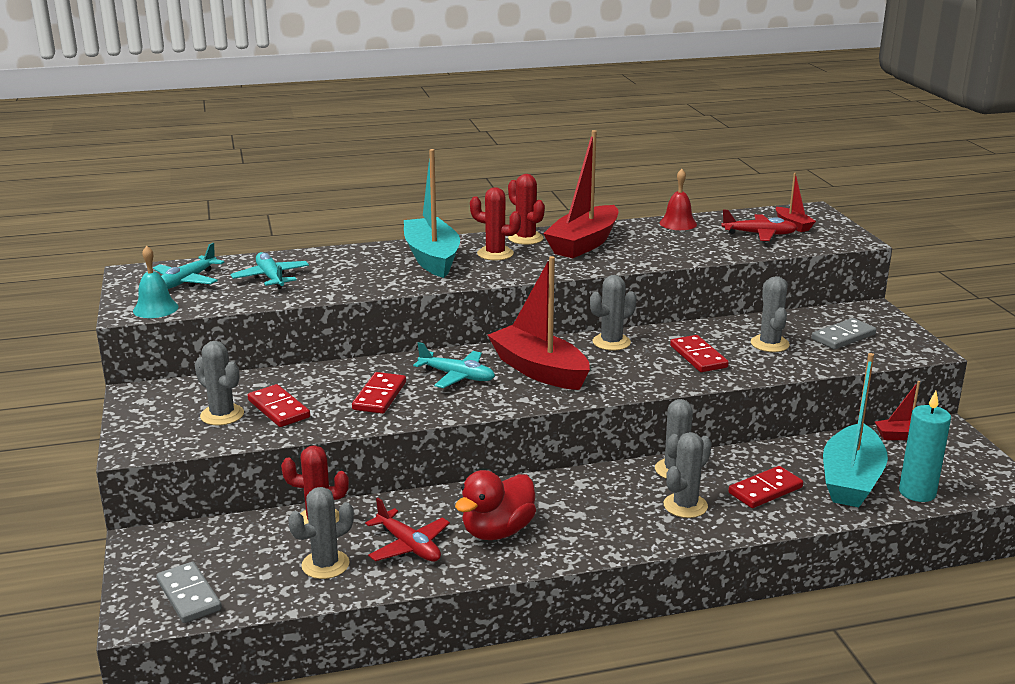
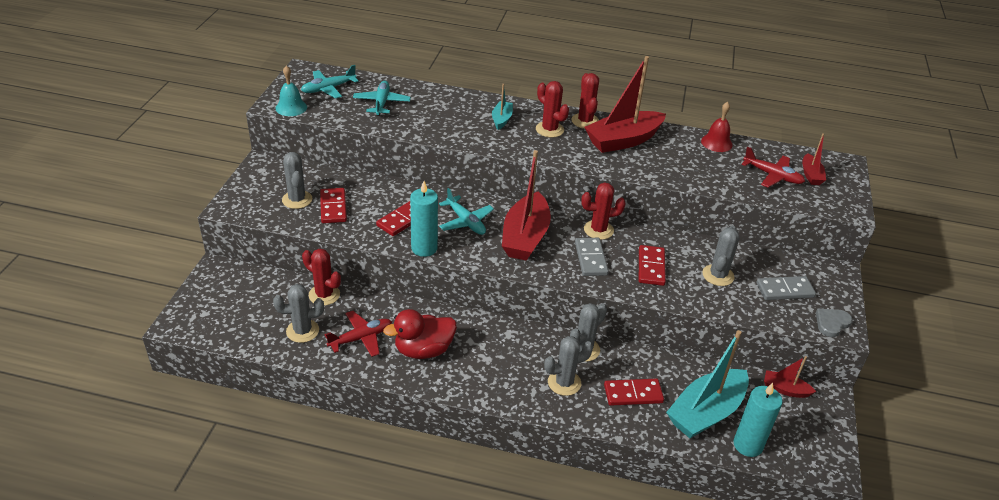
camera: 25 degrees right, 15 degrees up
(189, 595) = (213, 320): grey domino -> grey domino (591, 259)
(409, 546) = (361, 338): red plane -> red plane turned 105 degrees counterclockwise
(432, 258) = (501, 119): turquoise boat -> turquoise boat, size x0.49
(433, 413) = (424, 248): none -> turquoise candle
(539, 370) = (525, 237): red boat -> red boat turned 150 degrees counterclockwise
(611, 342) = (598, 230): grey cactus -> red cactus
(912, 349) = (831, 323): none -> grey heart

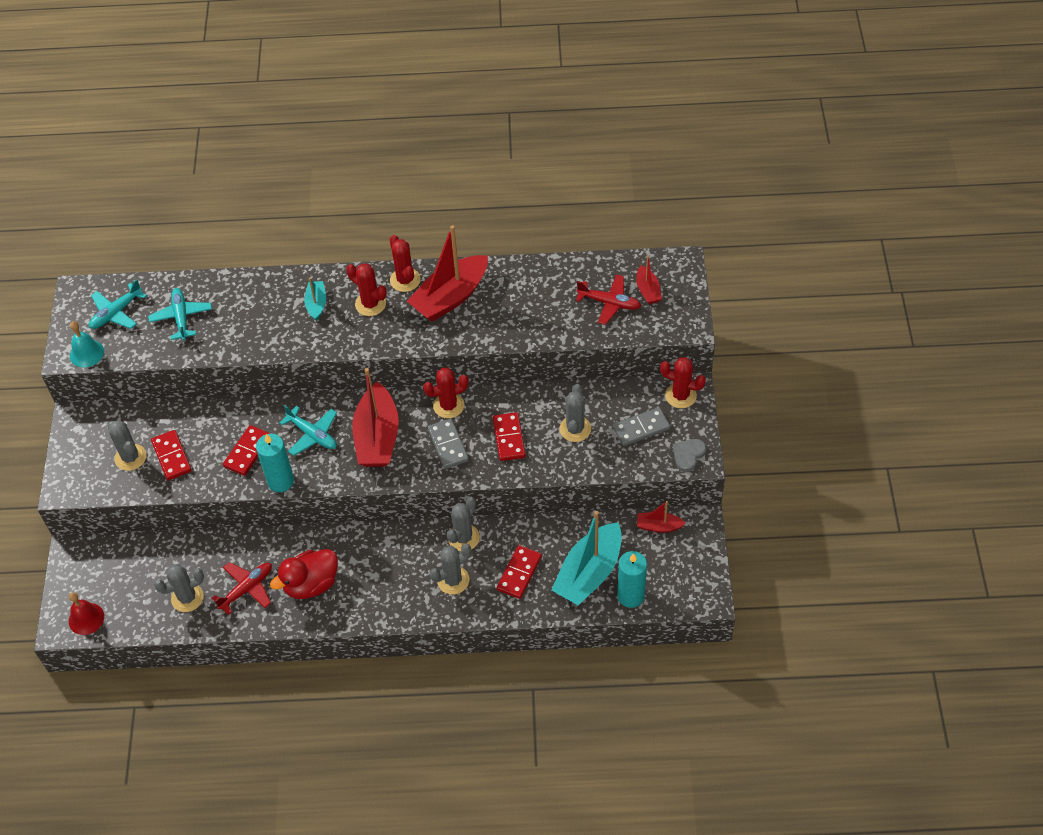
camera: 10 degrees left, 15 degrees up
(324, 295) = (193, 550): red cactus -> red cactus (680, 395)
(633, 394) = (519, 573): red domino -> red domino turned 45 degrees counterclockwise
(716, 143) = (547, 272): red bell -> red bell (86, 618)

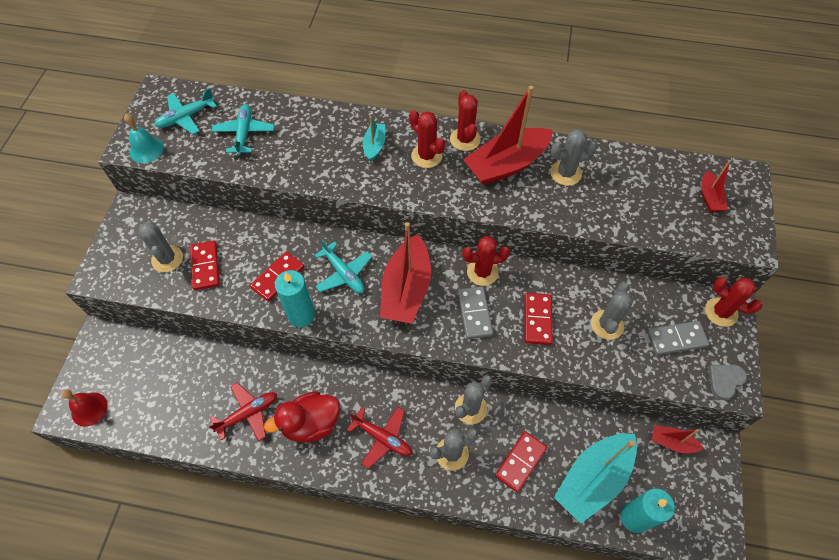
camera: 10 degrees right, 5 degrees up
(187, 598) = (189, 410): grey cactus -> grey cactus (565, 173)
(609, 303) = (668, 203): red plane -> red plane (382, 438)

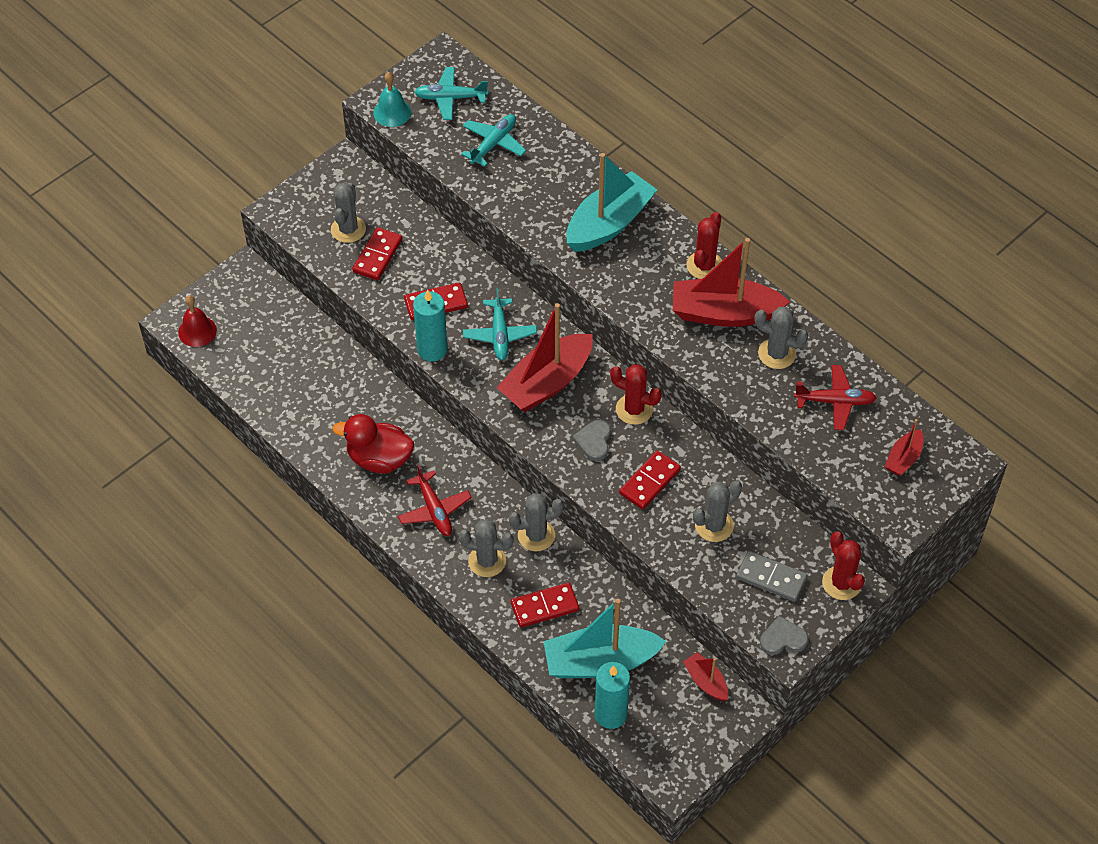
camera: 35 degrees right, 5 degrees down
(248, 413) = (330, 417): red plane -> red plane (835, 401)
(374, 146) = (609, 223): turquoise boat -> turquoise boat, size x2.05
(426, 156) = (652, 261): red cactus -> none
(475, 313) = (594, 441): grey domino -> grey heart

